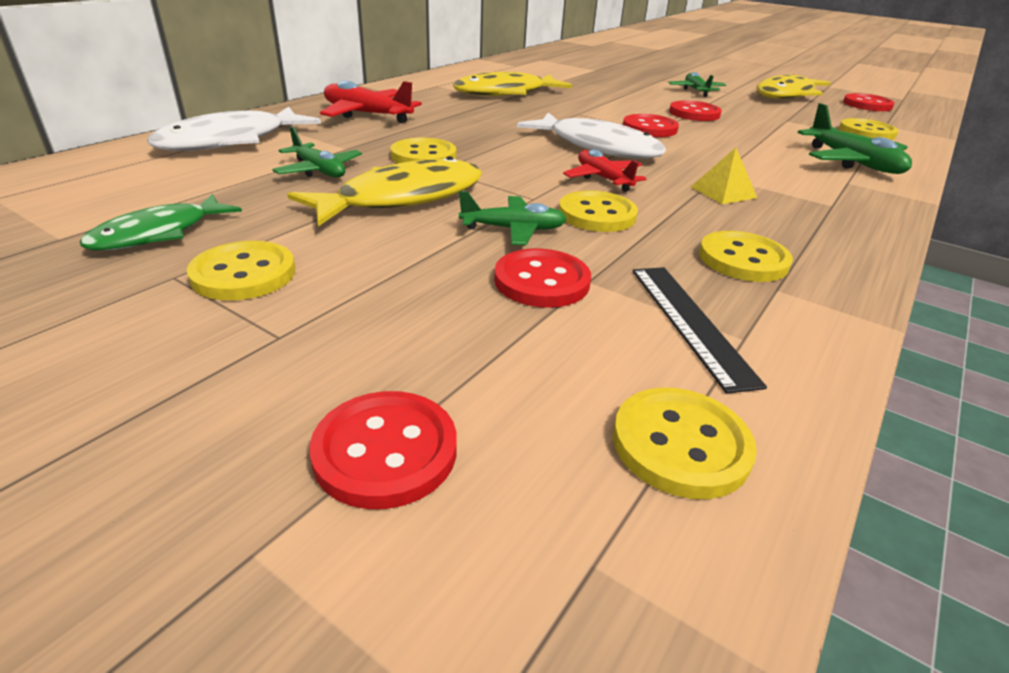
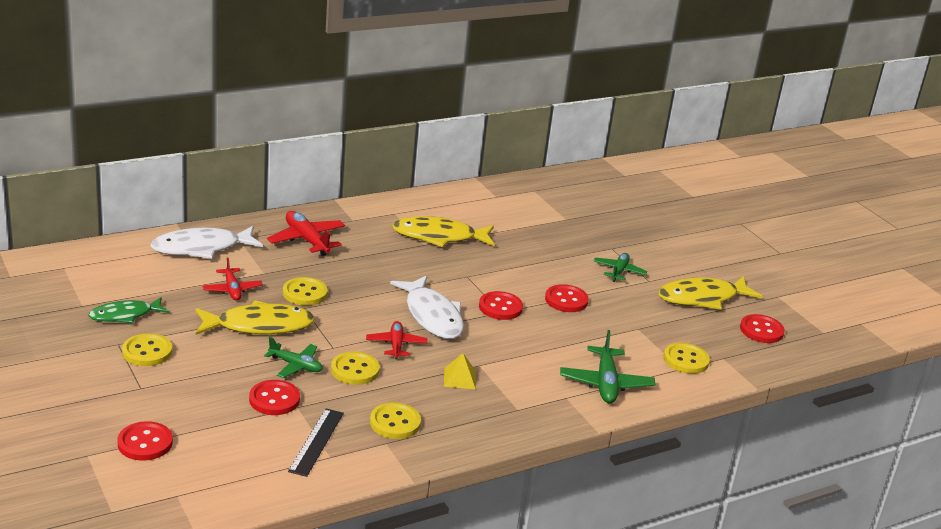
camera: 25 degrees right, 5 degrees down
(319, 170) = (232, 290): green plane -> red plane
(680, 444) = (245, 479): yellow button -> none

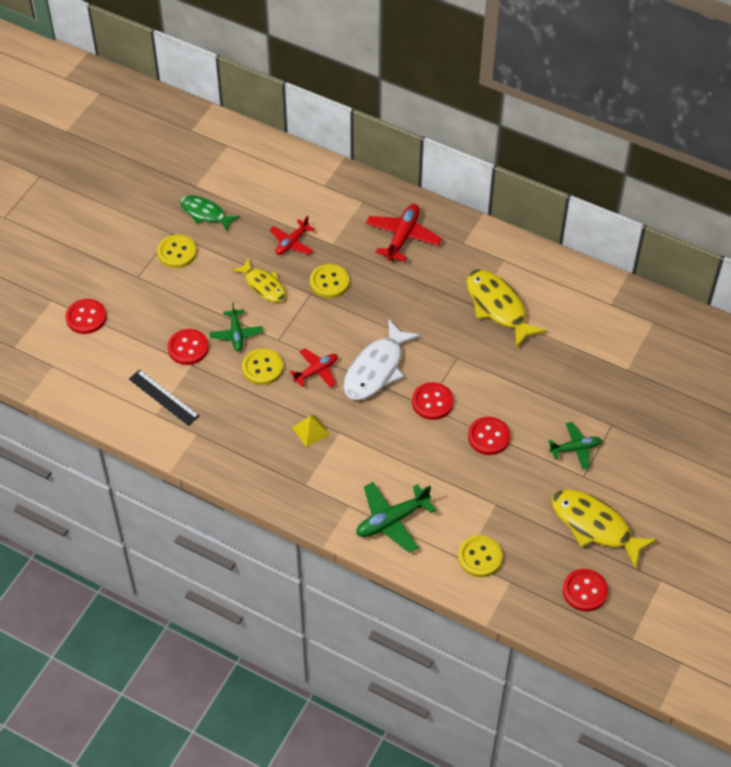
camera: 60 degrees right, 25 degrees up
(201, 248) = (327, 191): white fish -> none
(259, 326) = (263, 285): yellow fish -> yellow fish, size x0.64
(316, 441) = (164, 397): black ruler -> black ruler turned 60 degrees clockwise
(395, 423) = (223, 425): yellow button -> none

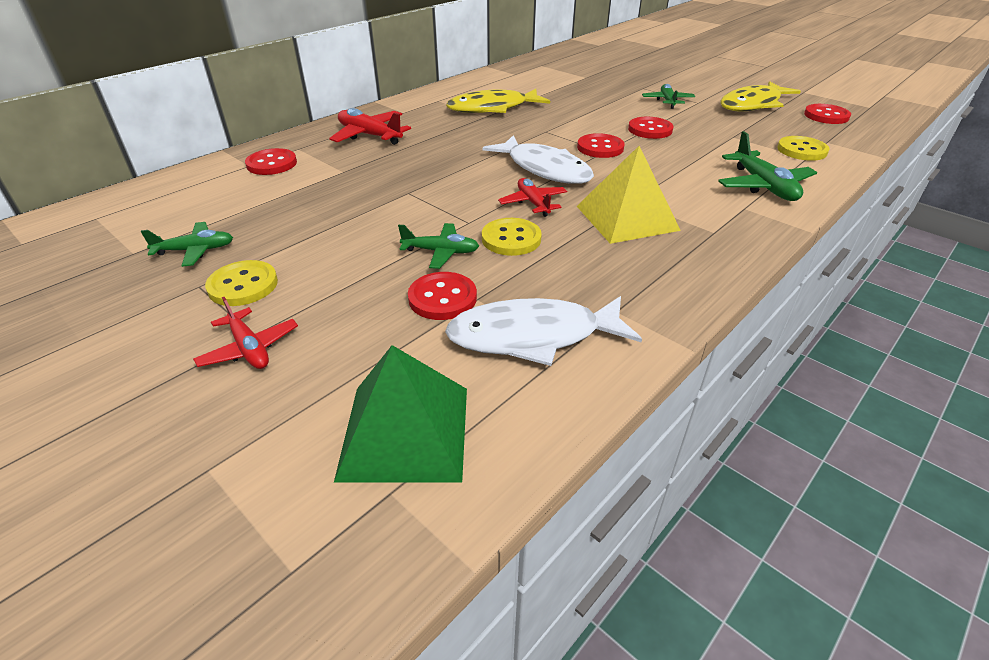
camera: 75 degrees left, 15 degrees down
(85, 361) = (405, 431): none -> green pyramid
(86, 317) = (296, 416): red button -> red button (272, 164)
(164, 397) = (533, 336): black ruler -> white fish
(205, 213) = (195, 250): green fish -> green plane
(263, 285) = (370, 221): yellow fish -> none
(292, 243) = (317, 194): red plane -> red plane (249, 348)
(310, 430) = (626, 218): yellow pyramid -> yellow pyramid, size x2.04
(329, 282) = (399, 179): yellow button -> none

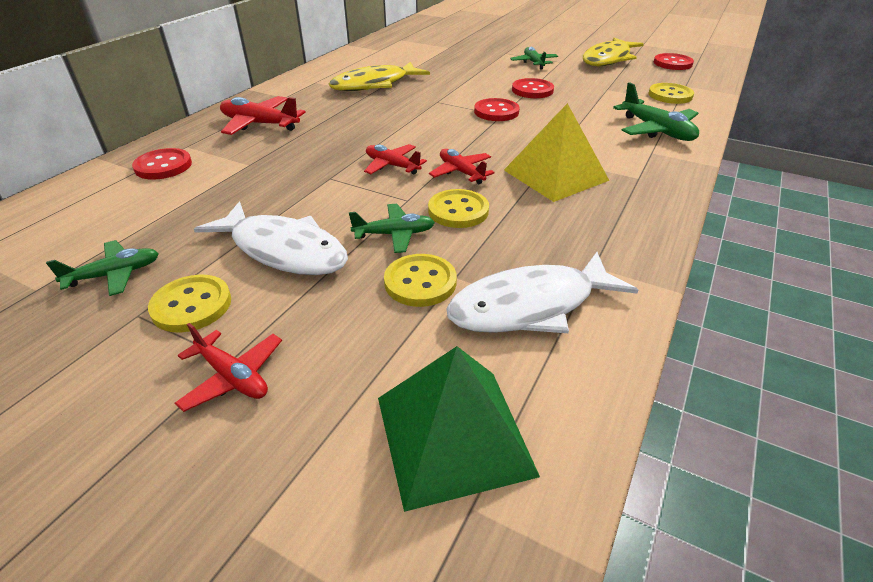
camera: 15 degrees left, 0 degrees up
(442, 298) = (420, 282): red button -> yellow button
(470, 188) = (392, 166): none -> red plane
(544, 169) = (455, 138): white fish -> white fish (283, 250)

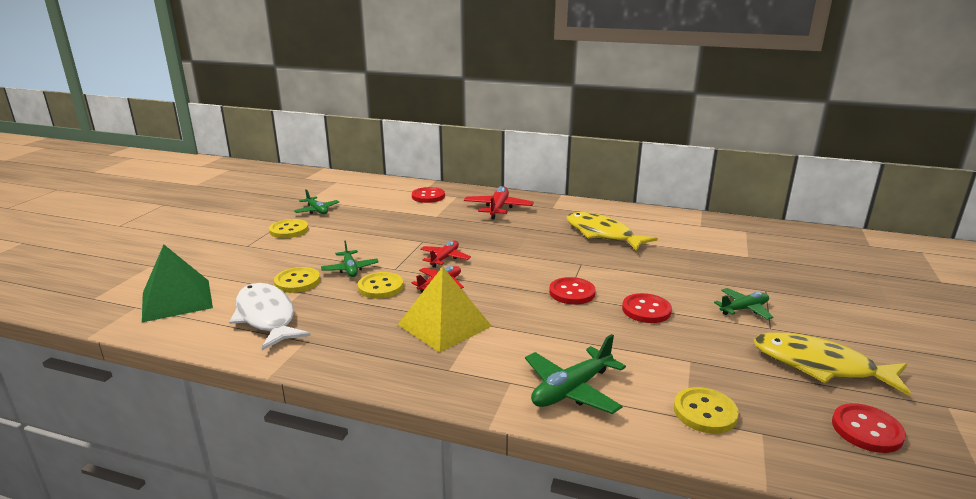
camera: 80 degrees right, 15 degrees down
(233, 377) = (235, 248): red plane -> none
(283, 250) = (335, 241): white fish -> none

